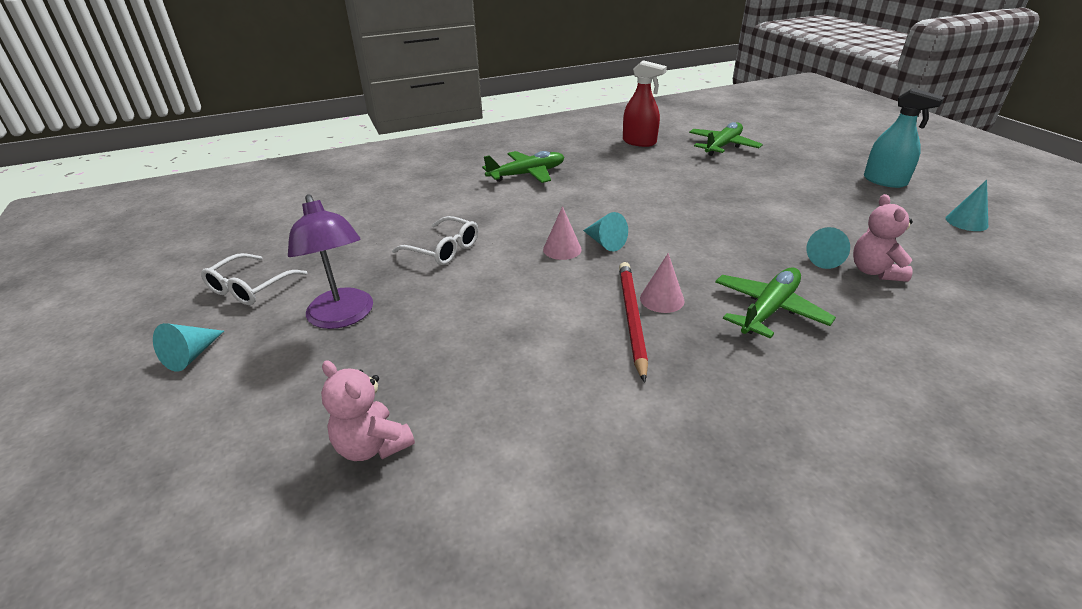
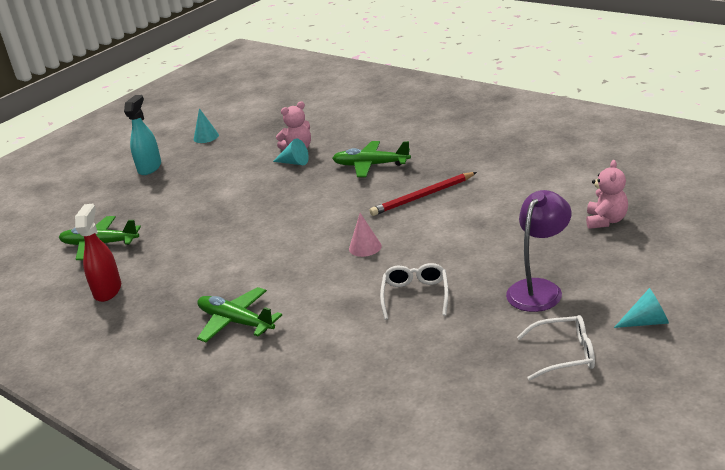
camera: 115 degrees left, 5 degrees down
(605, 243) = (339, 235): turquoise cone -> none
(662, 299) = (392, 194): pink cone -> none

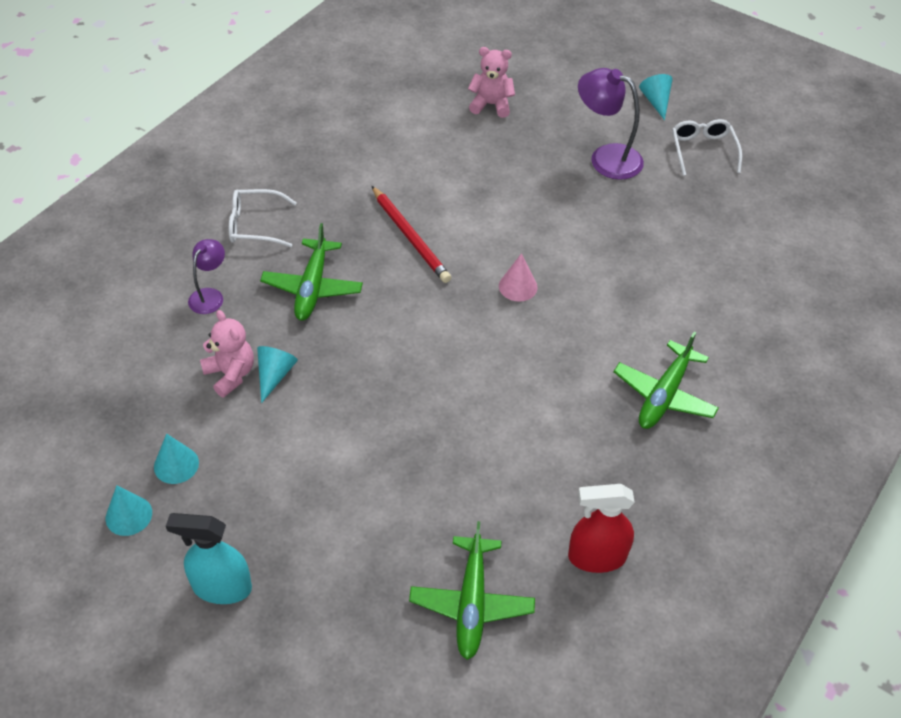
camera: 100 degrees left, 20 degrees up
(235, 144) = (176, 464): none -> turquoise cone
(366, 133) = (210, 295): none -> purple lamp
(415, 295) = (615, 243): white glasses -> white glasses (254, 225)

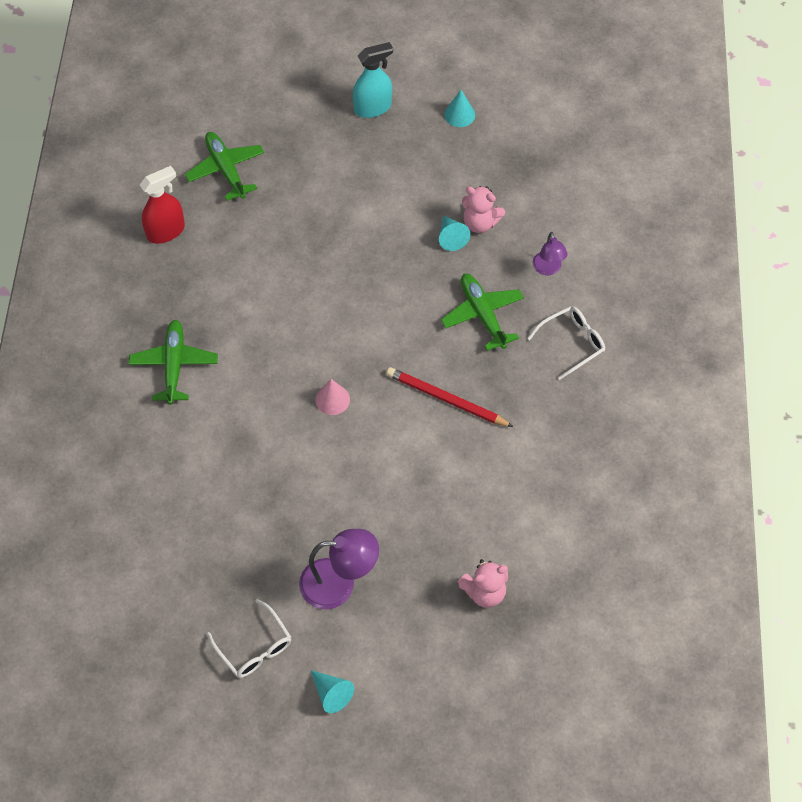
camera: 150 degrees right, 10 degrees up
(176, 464) = (460, 153): turquoise cone -> none

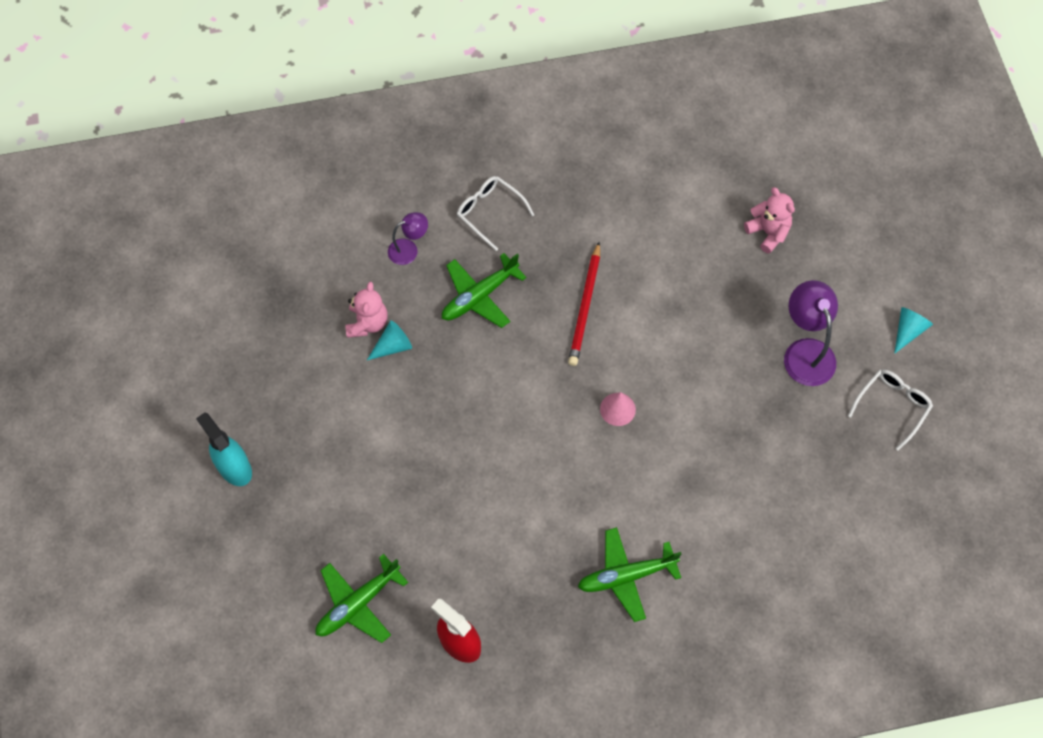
camera: 105 degrees left, 5 degrees up
(459, 114) = (226, 375): turquoise cone -> none

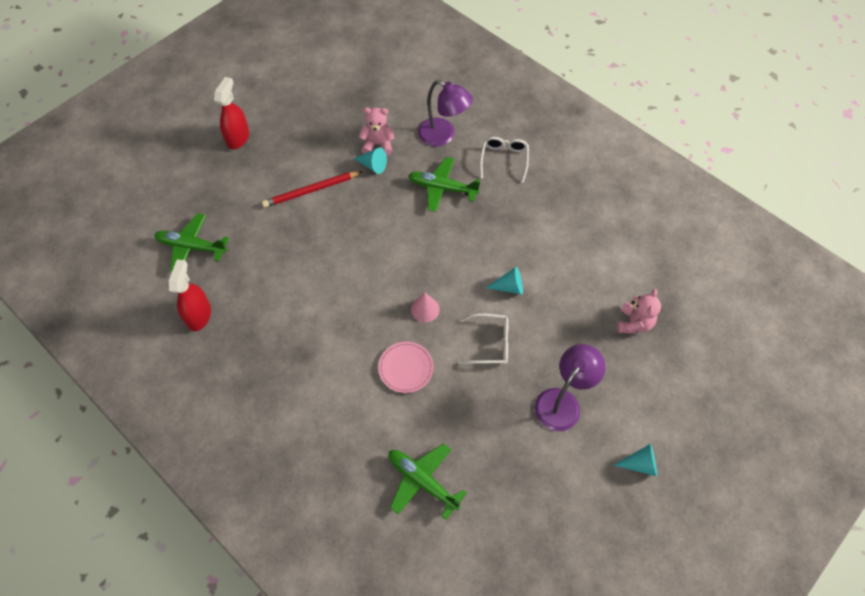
camera: 55 degrees right, 5 degrees down
(234, 467) = (238, 138): turquoise spray bottle -> red spray bottle
(367, 323) = (378, 144): pink teddy bear -> pink teddy bear turned 150 degrees counterclockwise
(409, 249) = (443, 136): purple lamp -> purple lamp, size x1.69
(585, 307) = (483, 248): red pencil -> red pencil (311, 191)
(626, 576) = (308, 385): green plane -> green plane (422, 481)
(649, 313) = (509, 287): none -> turquoise cone
(672, 469) = (406, 368): none -> pink plate
(892, 406) = (569, 489): white glasses -> white glasses (490, 343)

